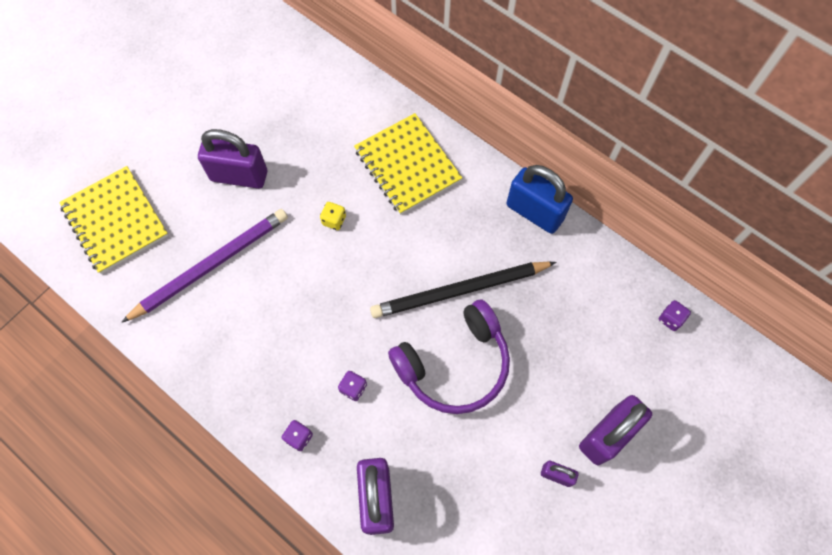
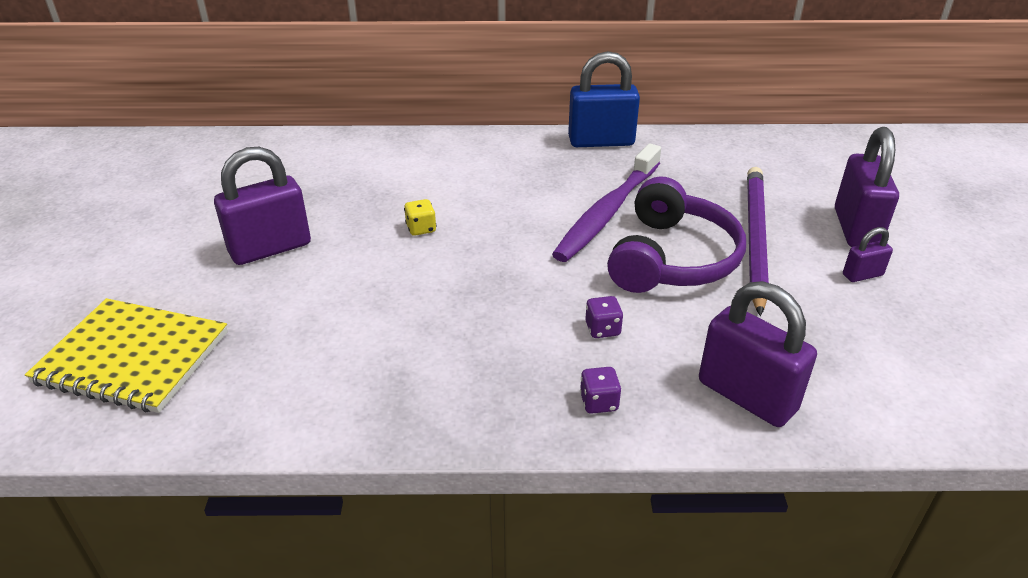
camera: 40 degrees left, 30 degrees down
(211, 265) = (314, 328): purple pencil -> purple pencil (754, 238)
(407, 165) = (449, 165): yellow notebook -> none
(460, 291) = (607, 212): black pencil -> purple toothbrush
(670, 319) = (789, 145): purple dice -> none

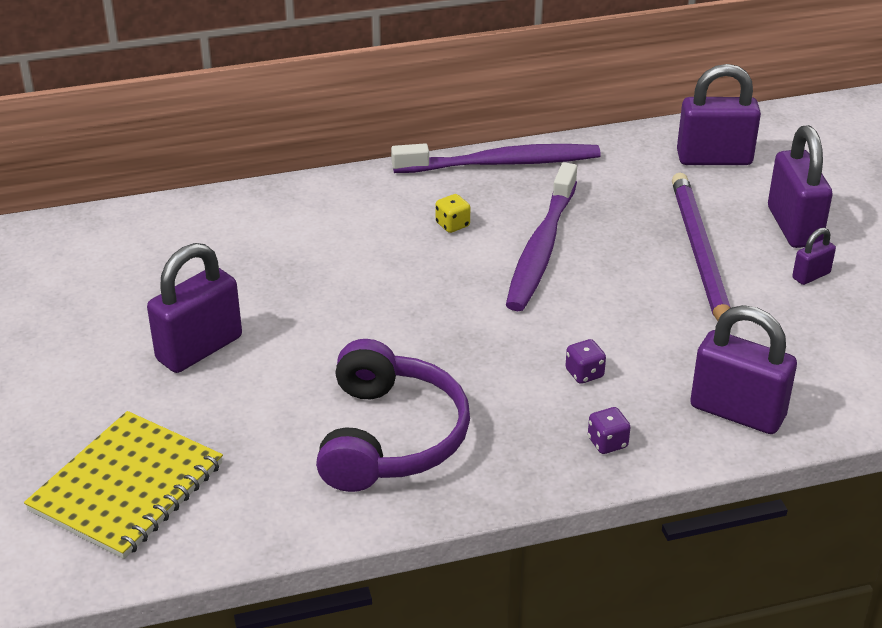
camera: 15 degrees left, 0 degrees up
(133, 357) = (127, 487): yellow notebook -> yellow notebook turned 60 degrees counterclockwise
(421, 228) = (352, 299): yellow dice -> yellow dice (452, 225)
(601, 141) = (501, 163): blue padlock -> purple toothbrush
(672, 258) = (625, 289): purple headphones -> purple headphones (390, 437)
(794, 162) = (714, 158): none -> purple padlock

